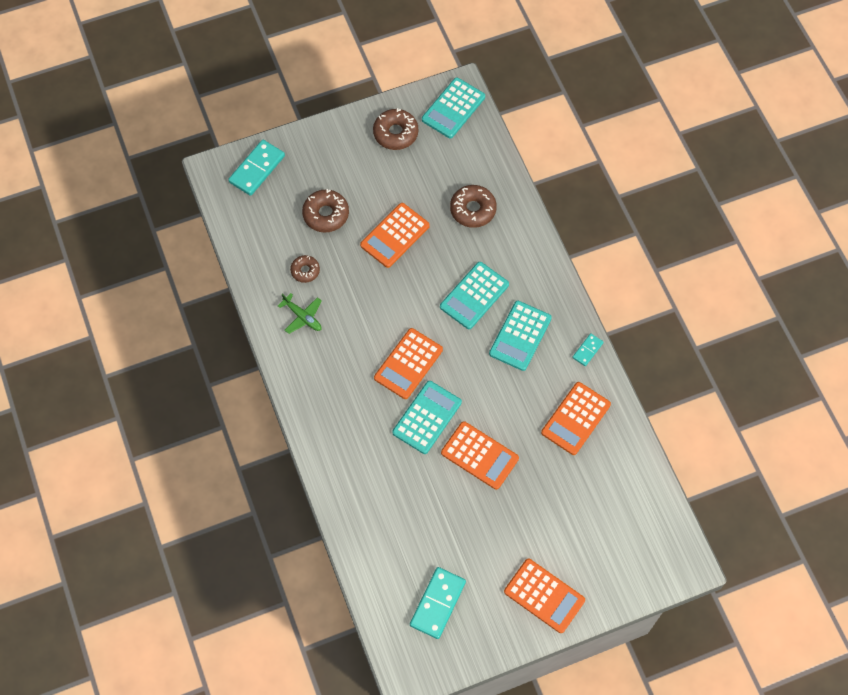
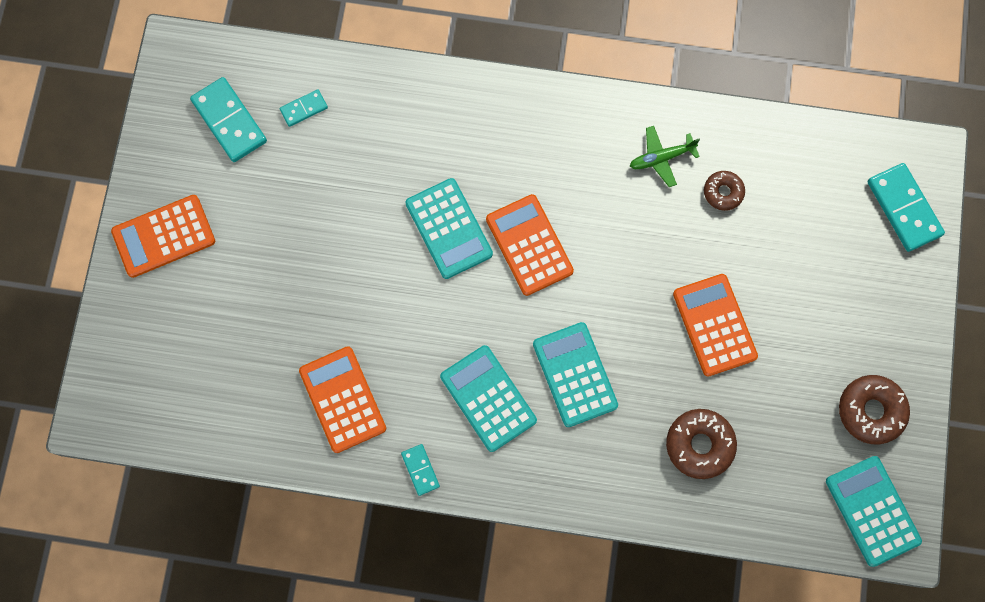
camera: 120 degrees right, 10 degrees up
(326, 214) = (791, 257): brown donut -> none
(399, 558) = (304, 109): none -> turquoise domino
(479, 455) = (366, 261): orange calculator -> none

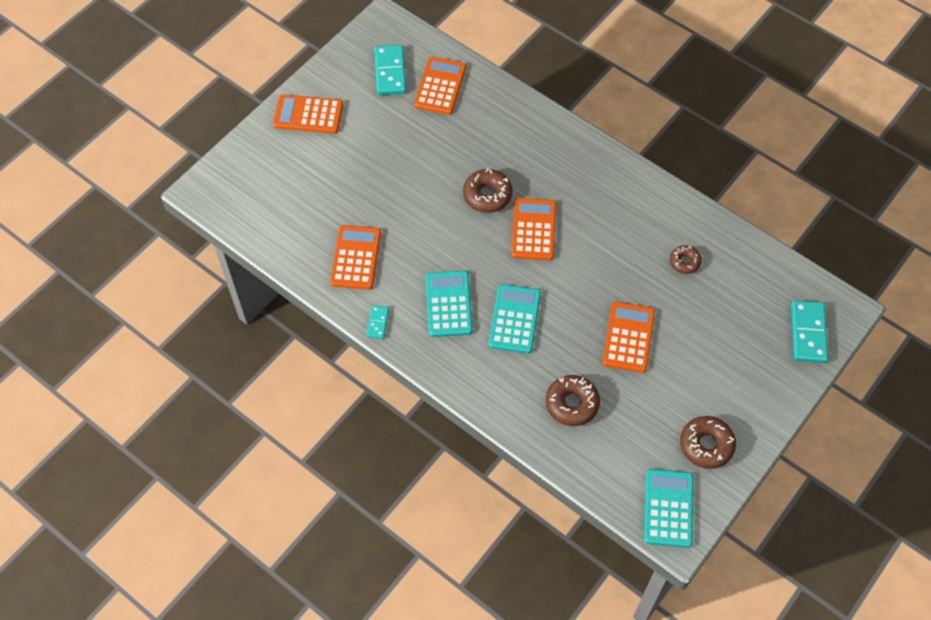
camera: 30 degrees right, 15 degrees down
(304, 109) = (440, 86): turquoise domino -> orange calculator
(449, 229) = (487, 195): turquoise calculator -> brown donut
(661, 158) = (655, 222): green plane -> none

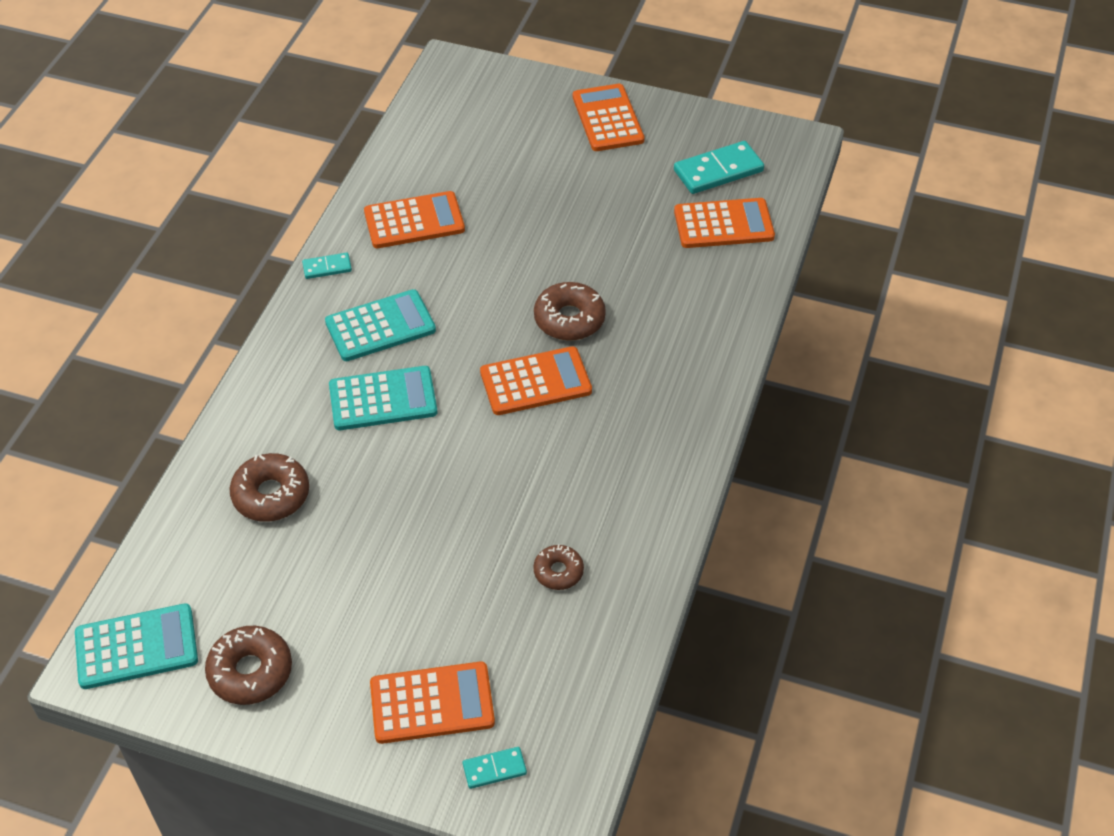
camera: 70 degrees right, 10 degrees down
(628, 337) = (400, 533): orange calculator -> orange calculator (432, 703)
(808, 333) = (494, 769): turquoise domino -> turquoise domino, size x0.54

